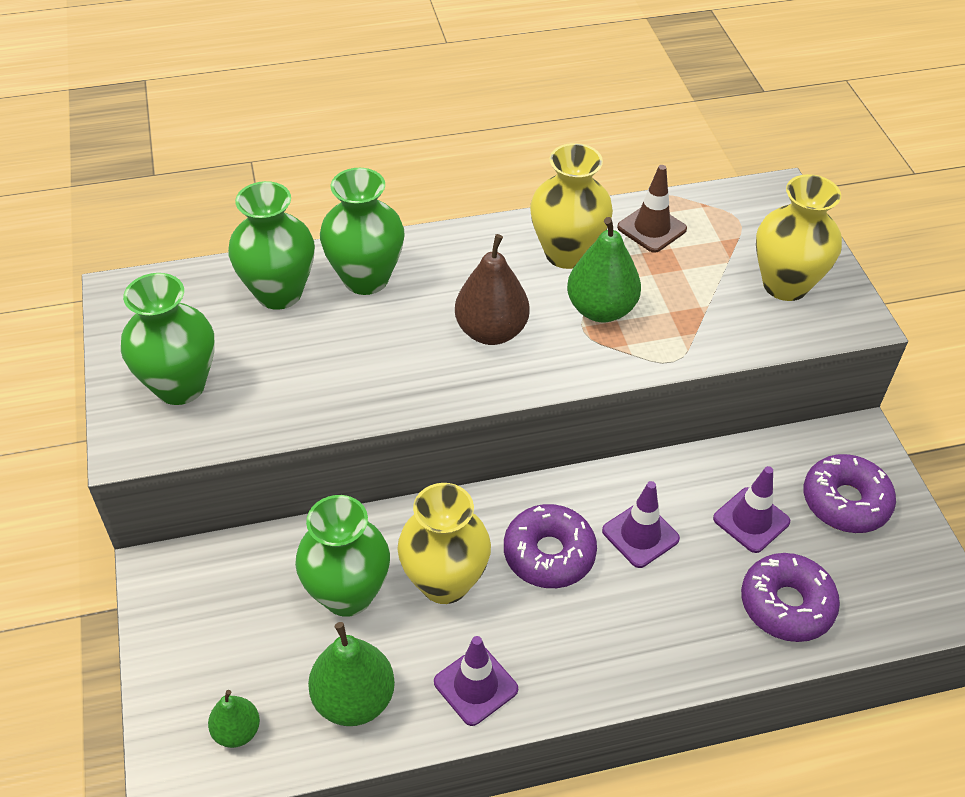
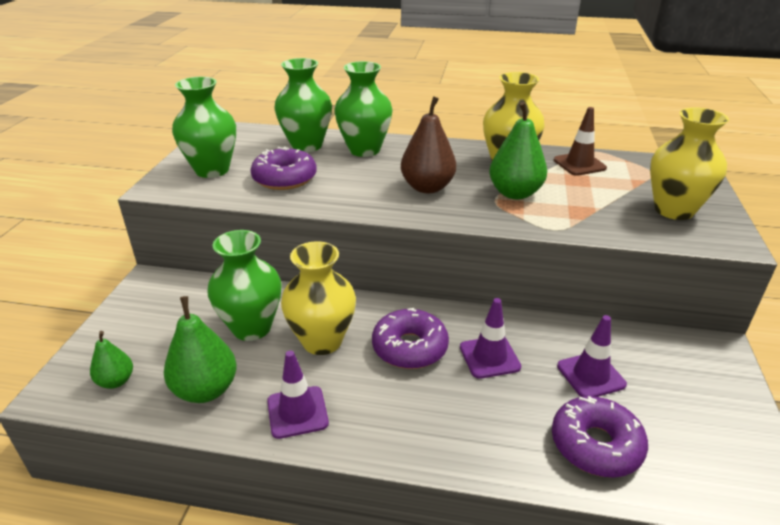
camera: 25 degrees right, 15 degrees down
(845, 502) = (686, 388): purple donut -> purple donut (284, 178)

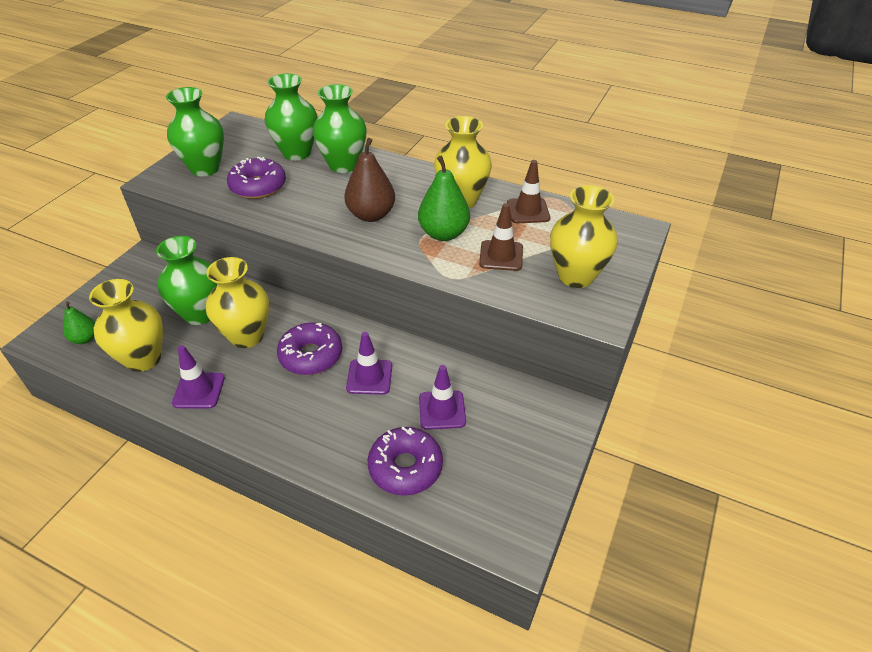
camera: 15 degrees right, 10 degrees up
(206, 390) = (143, 359): green pear -> yellow vase
(588, 204) = (501, 256): none -> brown traffic cone

